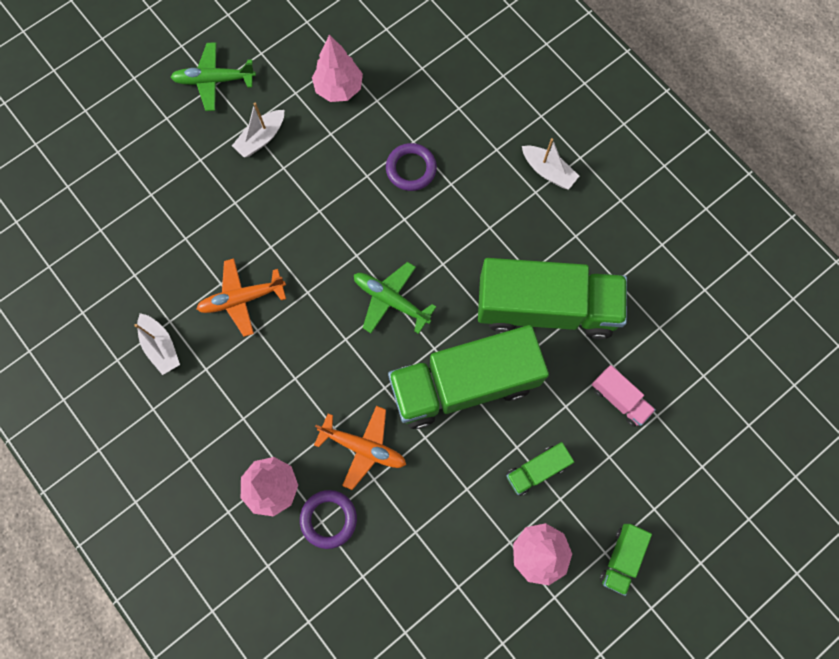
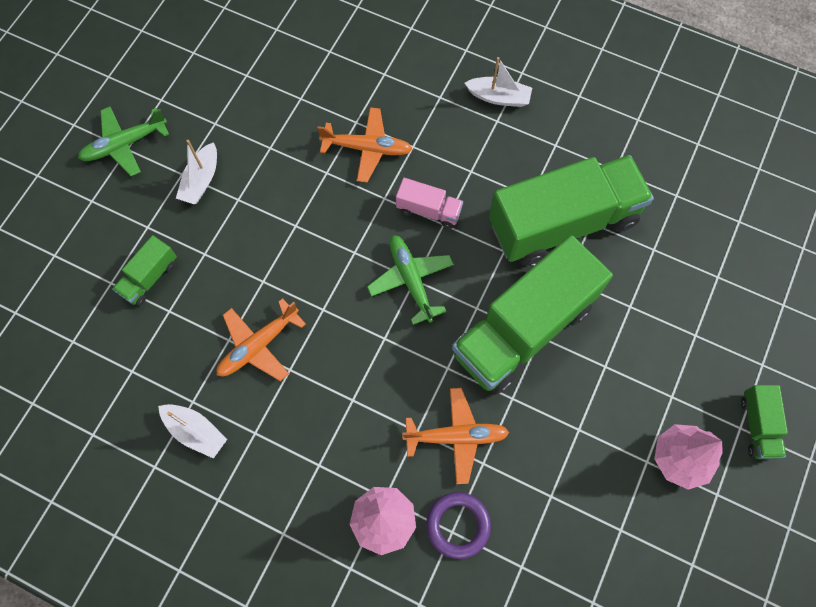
camera: 25 degrees left, 5 degrees down
(339, 88) = (257, 102): pink tree -> none
(391, 300) = (411, 281): green plane -> green plane turned 60 degrees clockwise
(411, 169) = (367, 148): purple ring -> orange plane
(536, 470) = (635, 379): green truck -> green truck (149, 277)
(619, 399) = (675, 277): pink truck -> pink truck (429, 210)

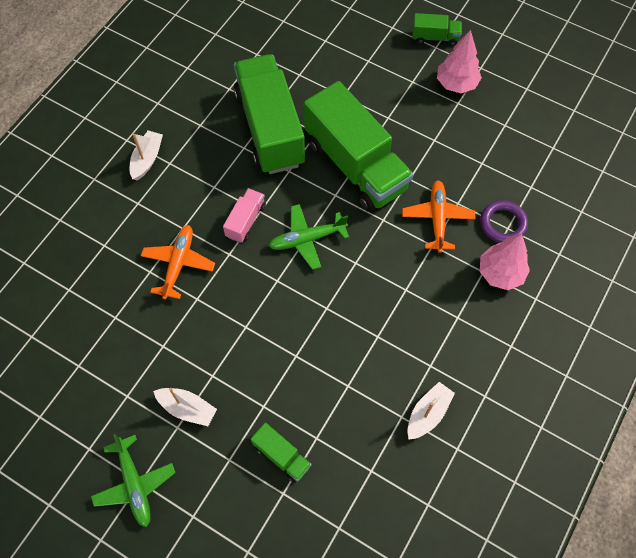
camera: 85 degrees left, 5 degrees down
(259, 345) = (354, 360): orange plane -> none

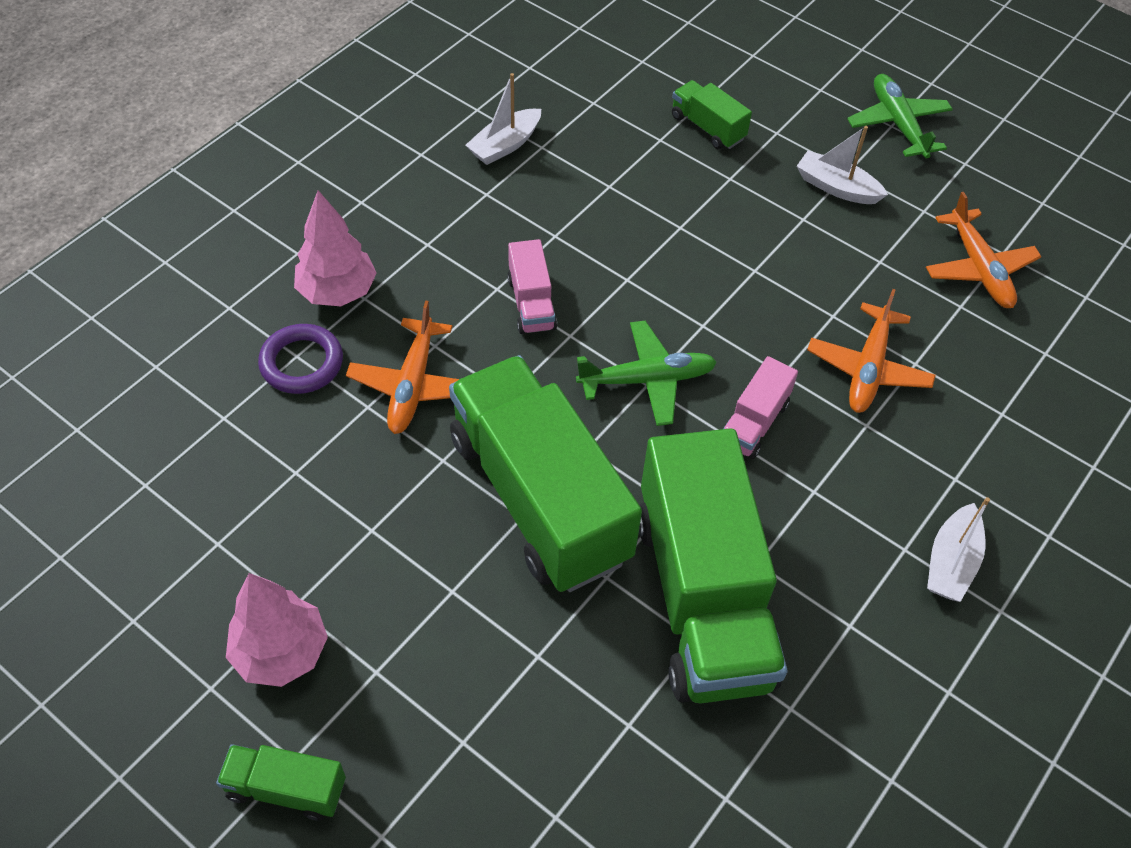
camera: 175 degrees left, 10 degrees down
(98, 349) = (978, 268): none -> orange plane
(382, 281) = (531, 303): none -> pink truck

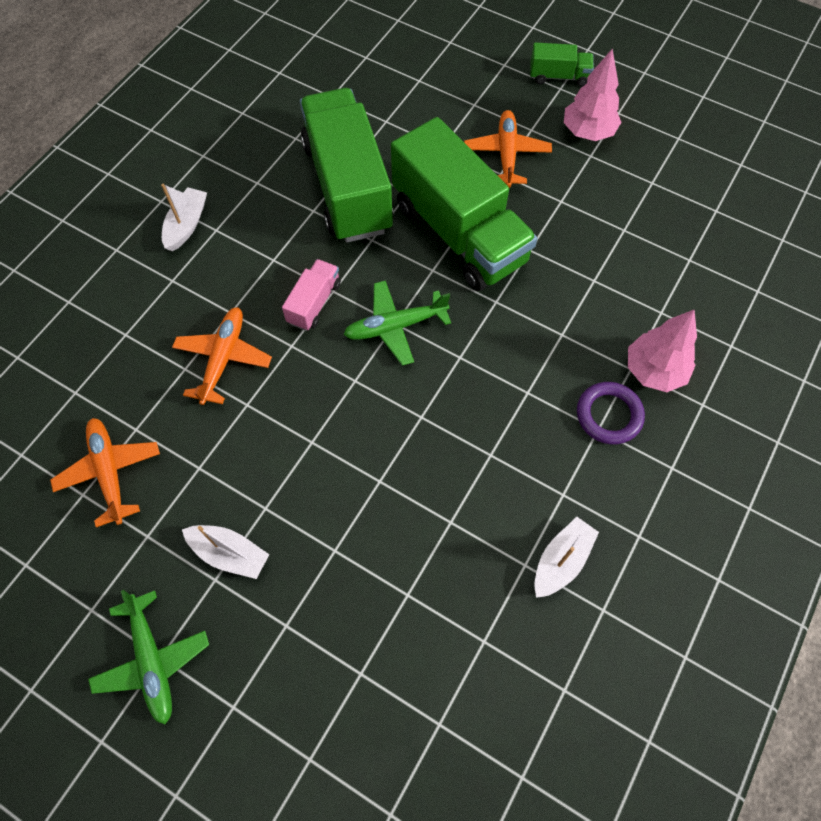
camera: 175 degrees right, 10 degrees up
(302, 363) = (654, 306): purple ring -> purple ring (609, 415)
(413, 384) = (567, 300): orange plane -> orange plane (506, 154)
(531, 303) = (496, 381): pink truck -> none
(707, 128) = (359, 620): green truck -> none

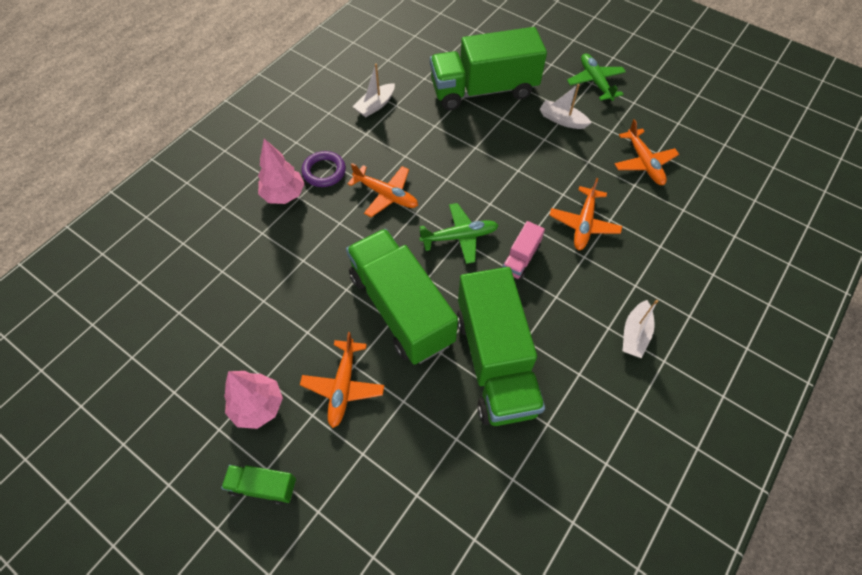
camera: 175 degrees left, 5 degrees down
(368, 617) = (483, 90): none -> green truck
(507, 382) = (386, 195): none -> orange plane

